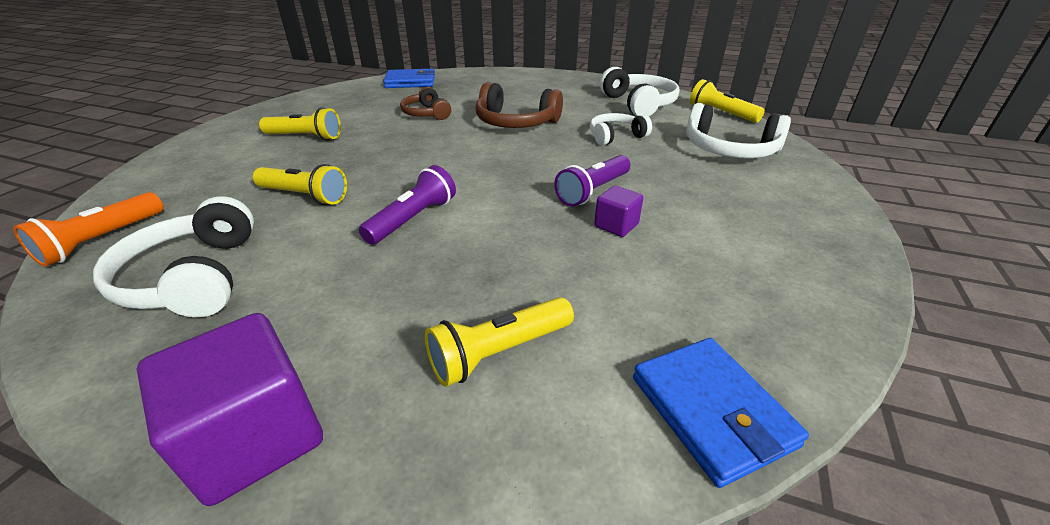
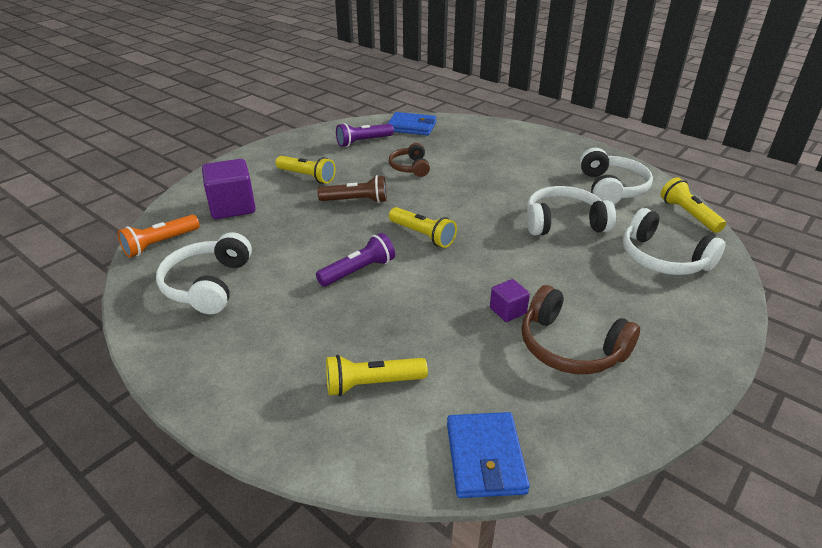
camera: 20 degrees right, 0 degrees up
(256, 437) = (221, 394): purple cube -> purple cube (232, 207)
(304, 196) = (291, 234): yellow flashlight -> yellow flashlight (422, 235)
(377, 151) = (356, 201): none -> brown flashlight
(516, 122) = (482, 191): brown headphones -> brown headphones (570, 347)
(593, 191) = (508, 275): purple flashlight -> purple flashlight (363, 142)
(616, 136) = (564, 223): white headphones -> white headphones, size x1.57

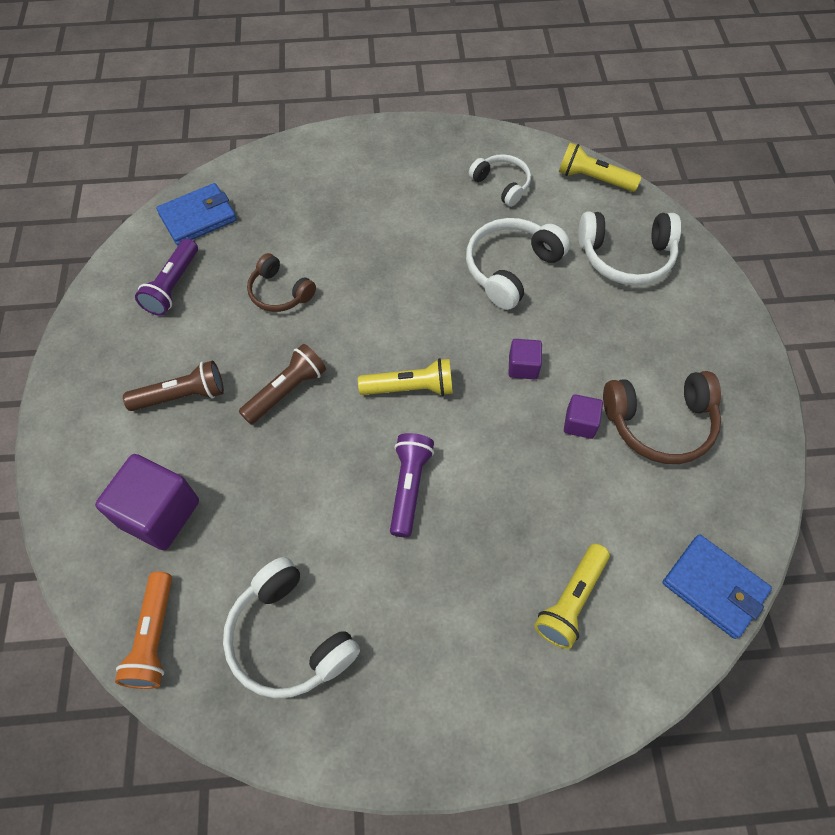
camera: 45 degrees left, 25 degrees up
(307, 176) = (182, 396): yellow flashlight -> brown flashlight
(507, 265) = (523, 367): none -> purple cube
(611, 188) = (501, 185): white headphones -> white headphones, size x0.64

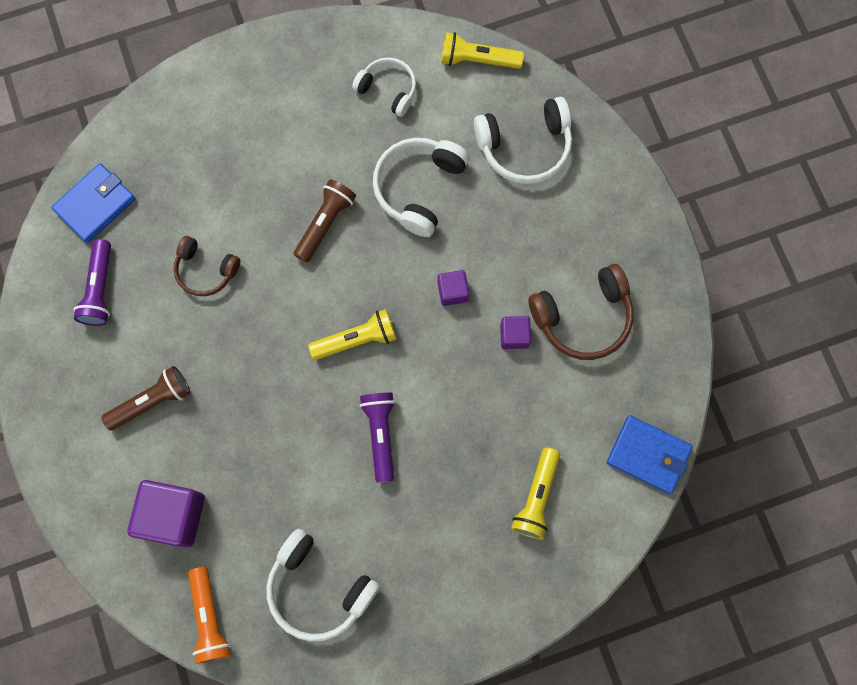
camera: 15 degrees left, 15 degrees up
(286, 391) = (246, 371): brown flashlight -> brown flashlight (325, 223)

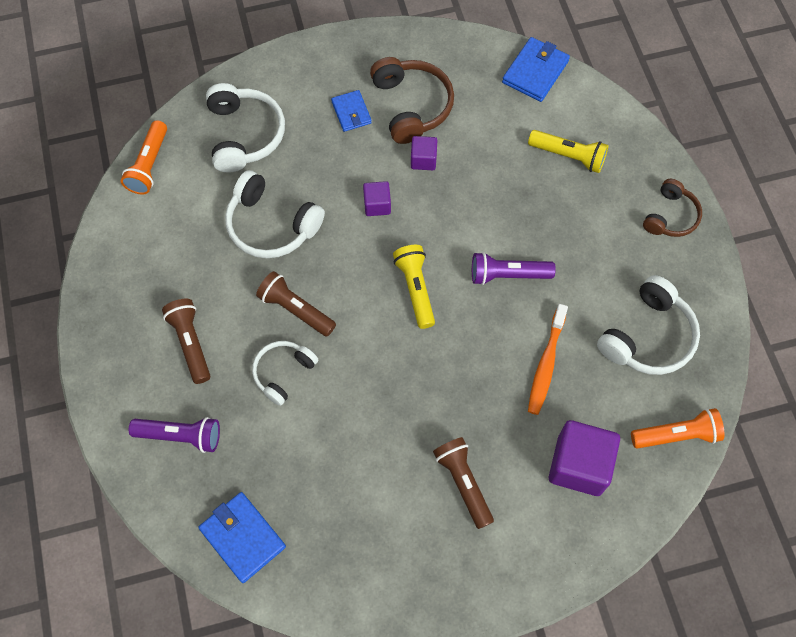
camera: 85 degrees left, 10 degrees down
(100, 289) = (338, 534): purple flashlight -> purple flashlight (180, 436)
(206, 270) = (330, 425): brown headphones -> brown headphones (670, 216)
(280, 478) = (546, 364): none -> orange toothbrush
(283, 130) = (190, 343): none -> brown flashlight
(388, 90) = (164, 244): white headphones -> white headphones (283, 373)
(477, 60) = (149, 165): yellow flashlight -> orange flashlight
(566, 253) = (351, 112): none -> blue wallet

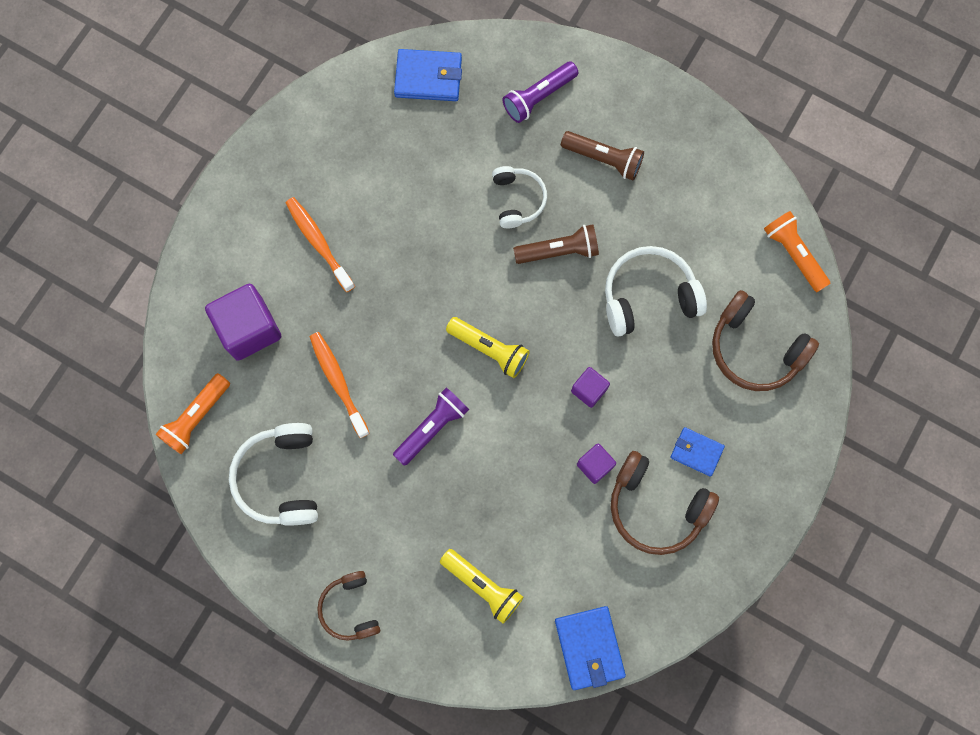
camera: 135 degrees right, 10 degrees up
(244, 135) = (755, 349): white headphones -> brown headphones
(463, 483) = (318, 242): brown flashlight -> orange toothbrush
(568, 156) = (482, 586): yellow flashlight -> yellow flashlight turned 120 degrees counterclockwise

